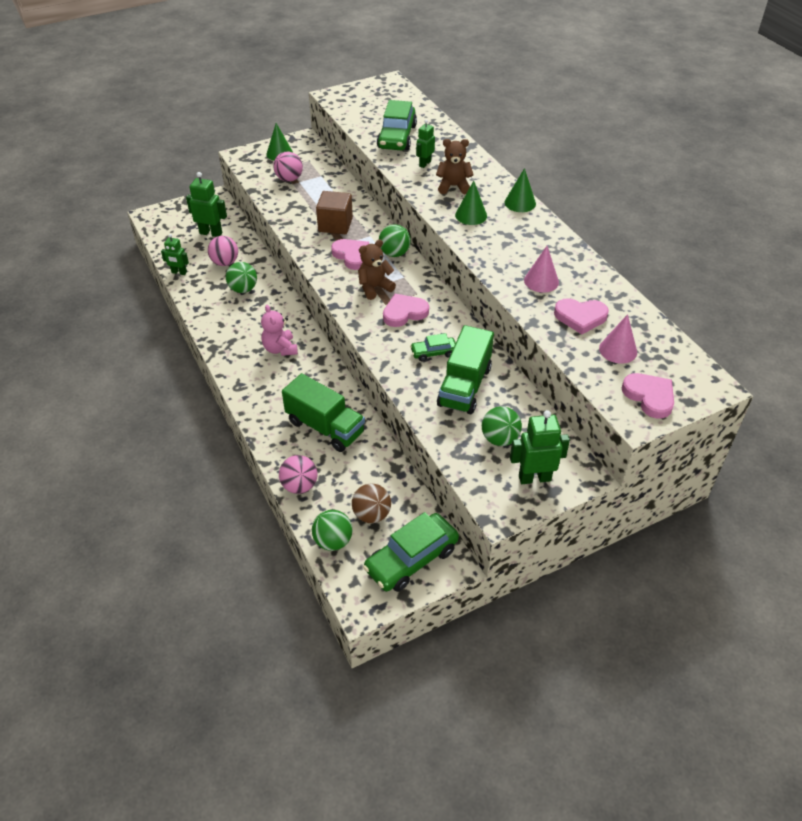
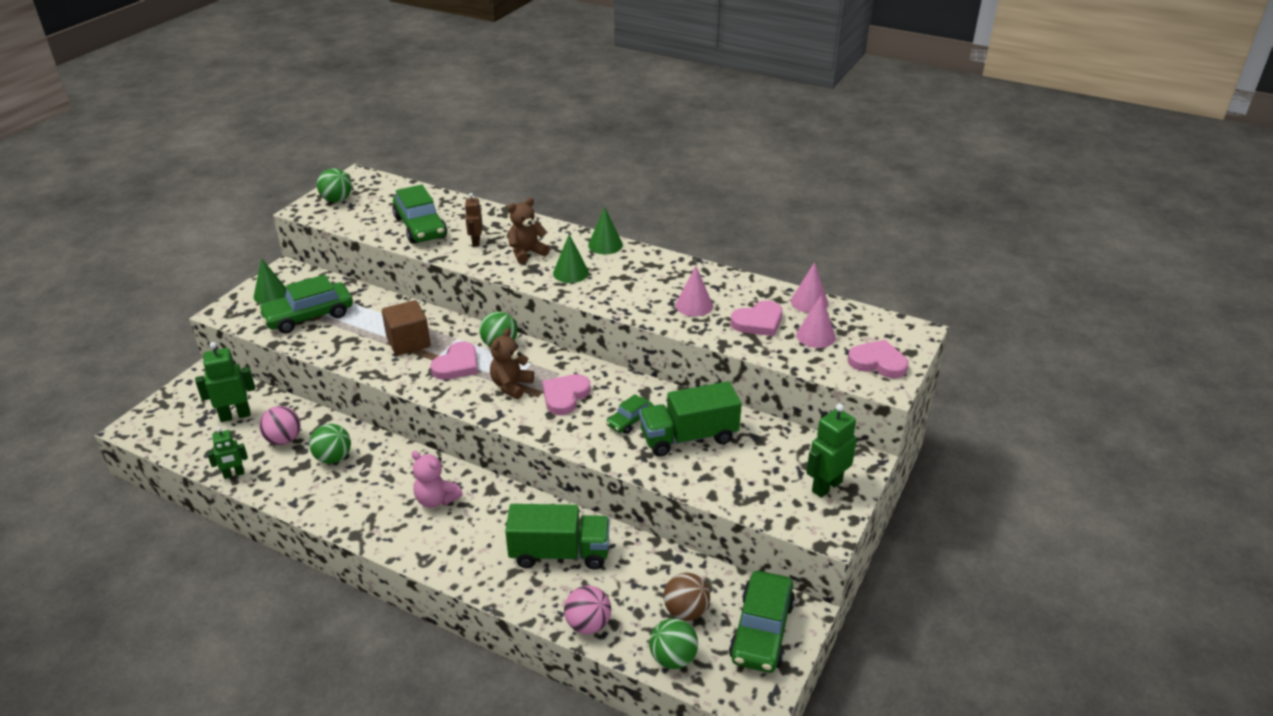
camera: 35 degrees left, 10 degrees down
(289, 179) = (309, 316): pink ball -> green car
(352, 256) = (457, 365): pink heart -> pink heart turned 105 degrees clockwise
(425, 163) = (476, 242): green robot -> brown robot
(464, 386) = (689, 437): green truck -> green truck turned 90 degrees clockwise
(499, 439) = (765, 468): green ball -> green ball (337, 200)
(643, 319) = (809, 302): none -> pink cone

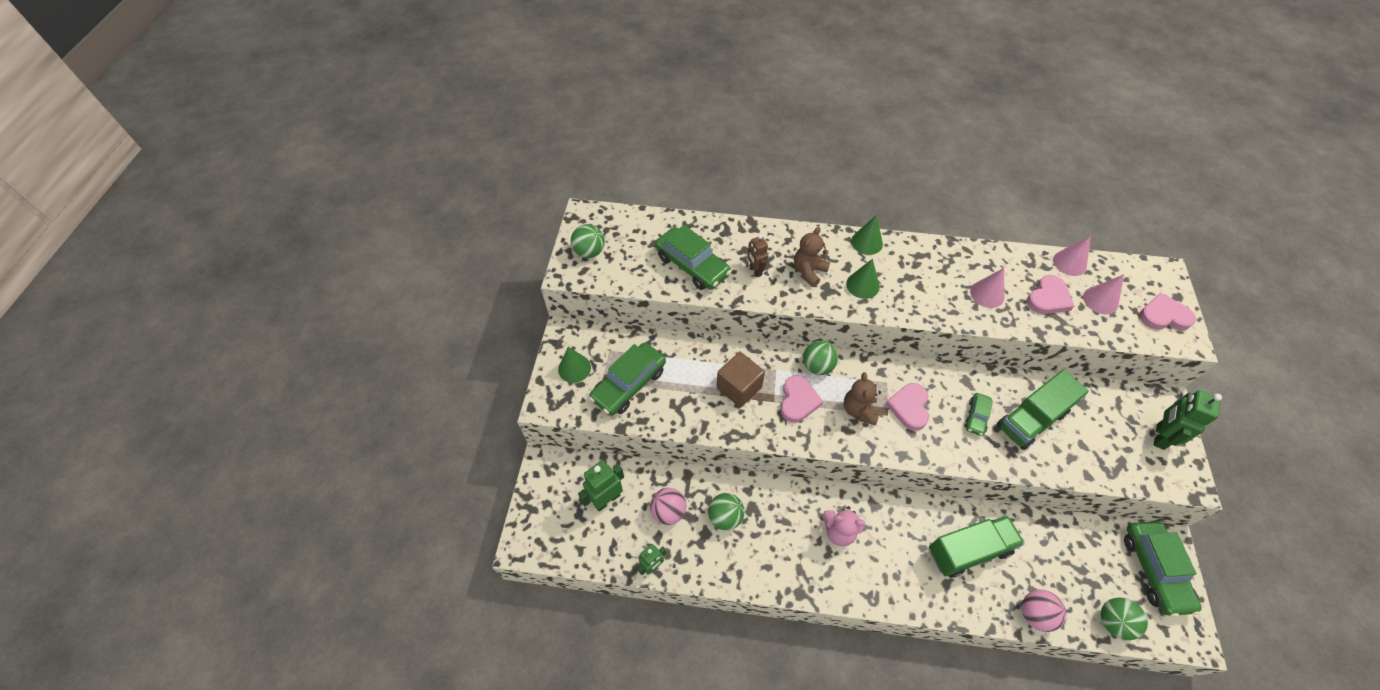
camera: 20 degrees left, 20 degrees up
(686, 611) = (1093, 572): brown ball -> none

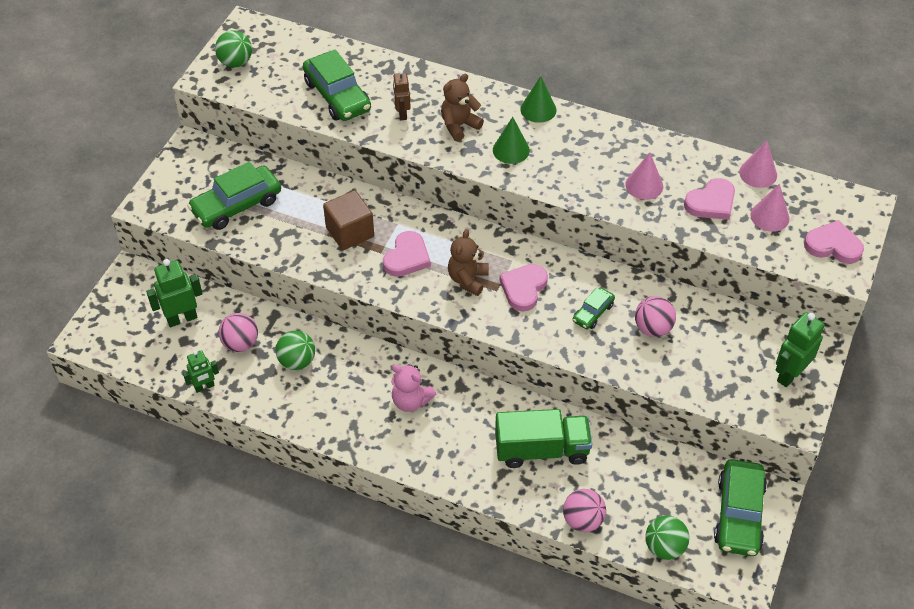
camera: 15 degrees right, 5 degrees down
(574, 368) = (187, 179): green cone -> none
(817, 366) = (444, 229): green ball -> none
(1031, 420) = (653, 328): green truck -> pink ball

